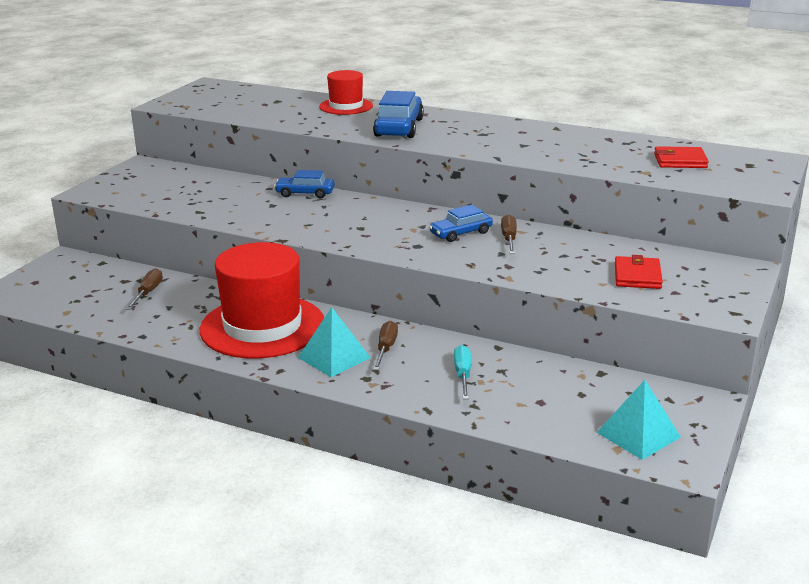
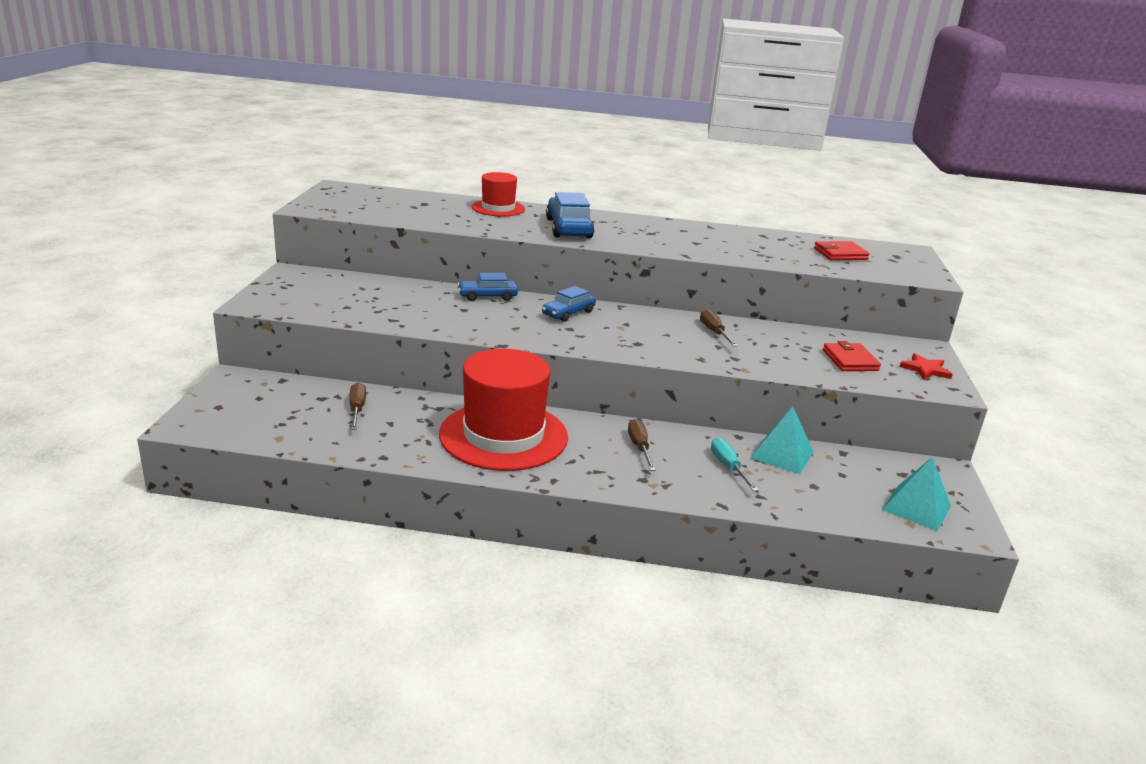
camera: 20 degrees left, 0 degrees up
(334, 357) = (597, 461): turquoise pyramid -> turquoise pyramid (782, 454)
(461, 233) = (667, 329): blue car -> blue car (568, 313)
(720, 291) = (925, 369): none -> red star

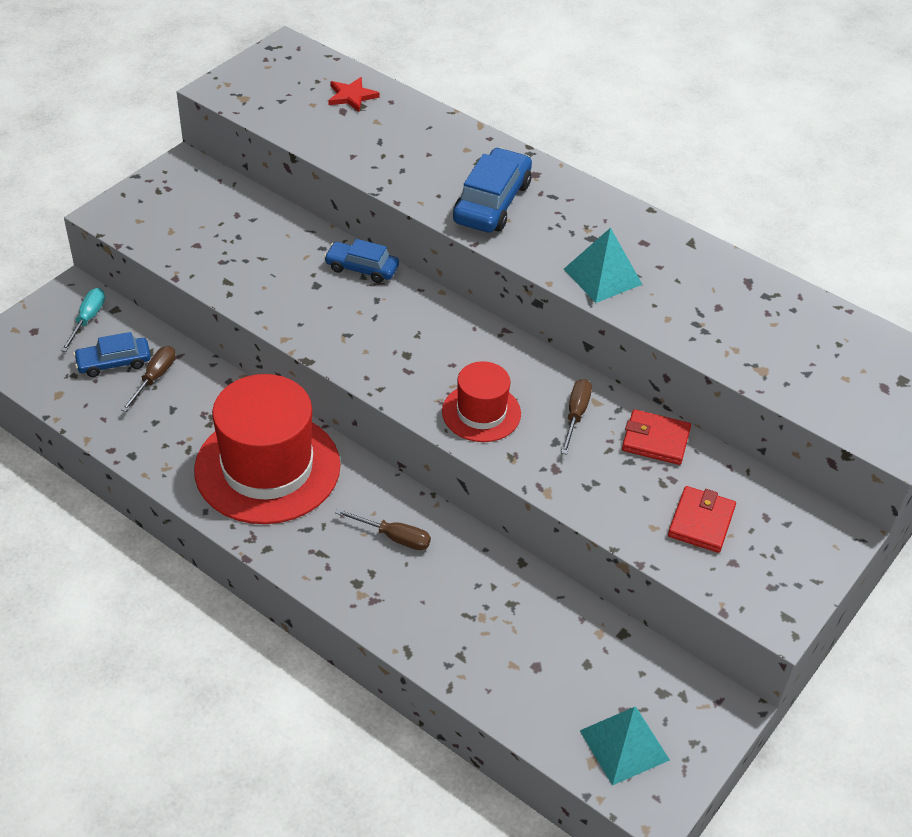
camera: 30 degrees right, 20 degrees up
(498, 208) = (442, 136): red hat -> red hat (481, 412)
(568, 313) = (429, 326): blue car -> blue car (114, 362)
(639, 447) = (394, 537): brown screwdriver -> brown screwdriver turned 90 degrees clockwise
(728, 467) = (465, 602): turquoise screwdriver -> turquoise screwdriver (87, 319)
(782, 454) = (545, 608): turquoise pyramid -> turquoise pyramid (602, 276)
(840, 254) = (817, 353): red wallet -> red wallet (655, 440)
(925, 369) = (787, 572): red star -> red star (351, 96)

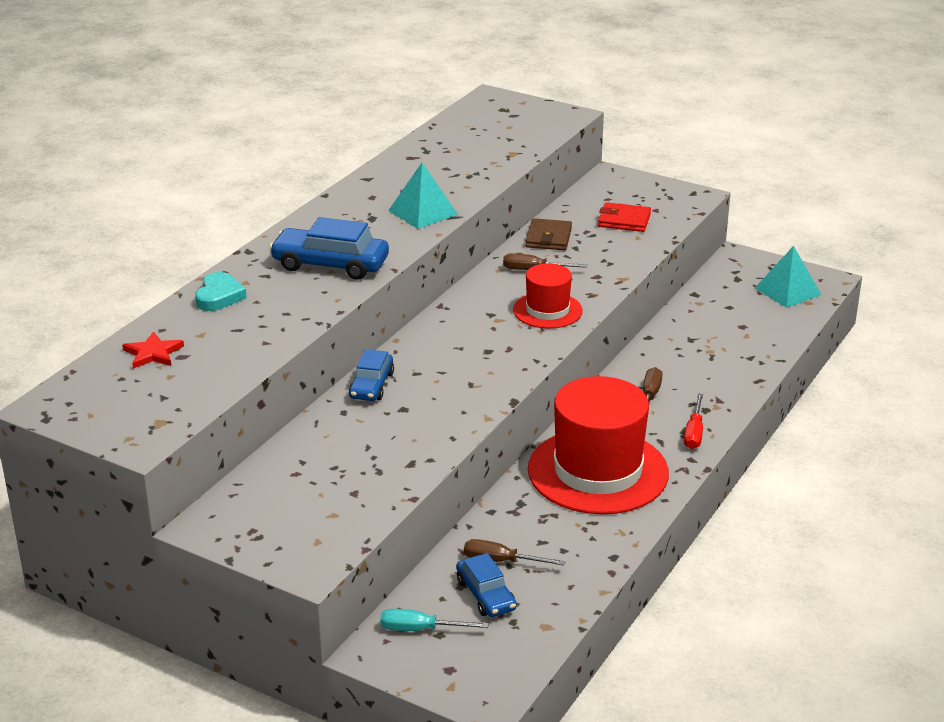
camera: 95 degrees left, 15 degrees down
(314, 562) = (694, 433): none -> red screwdriver
(442, 133) = (219, 296): none -> turquoise heart
(655, 440) = (548, 238): red wallet -> brown wallet

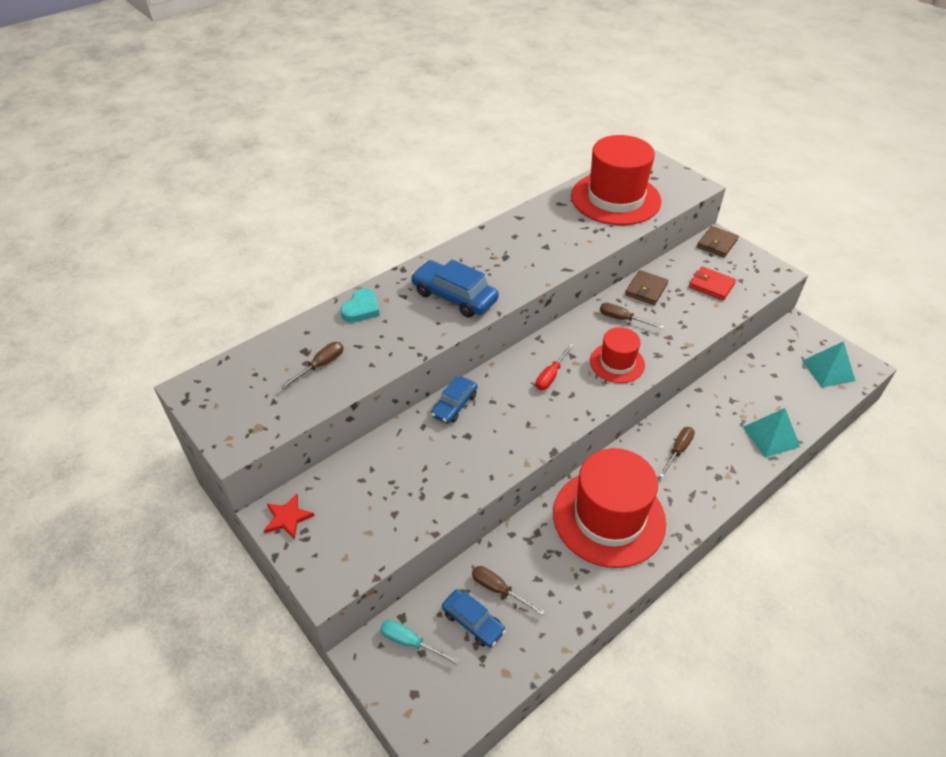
camera: 20 degrees right, 15 degrees up
(153, 353) = (288, 354): red star -> red star (287, 518)
(201, 355) = (320, 365): none -> brown screwdriver
(423, 212) = (545, 259): turquoise pyramid -> turquoise pyramid (771, 436)
(477, 142) = (615, 198): none -> red hat
(485, 595) = (473, 622): blue car -> blue car turned 45 degrees counterclockwise
(612, 180) = (716, 244): none -> brown wallet
(694, 433) = (700, 499): red screwdriver -> red screwdriver (551, 375)

